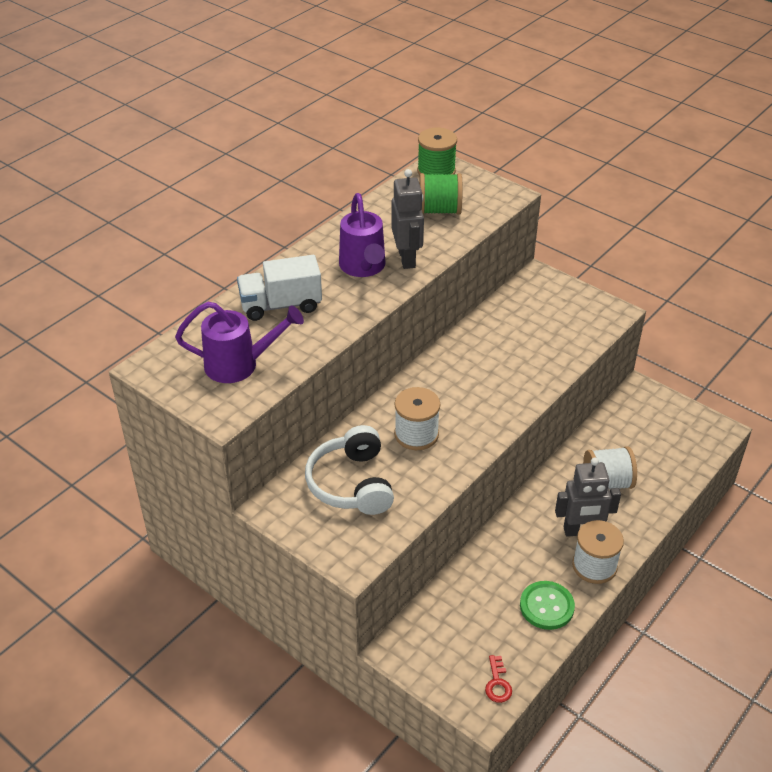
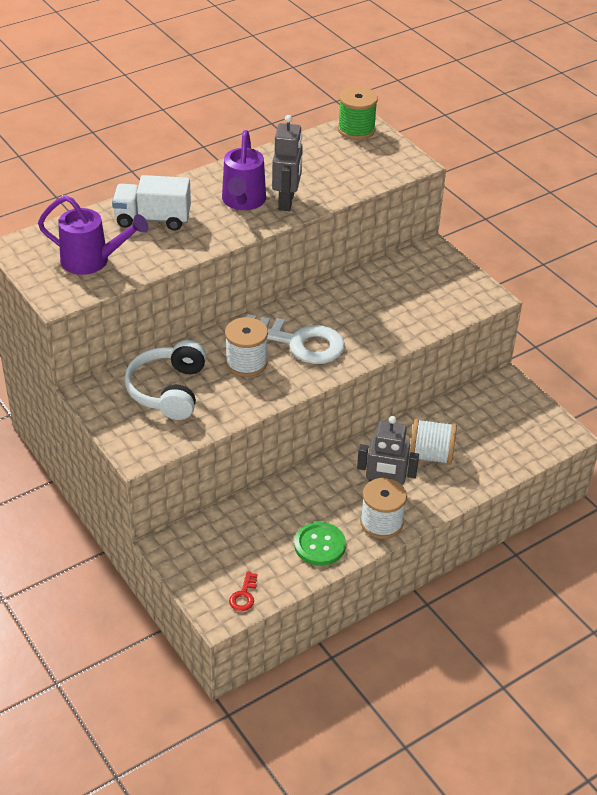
camera: 15 degrees right, 0 degrees up
(439, 210) = (340, 165): green spool -> none
(459, 400) = (300, 342): none -> white key

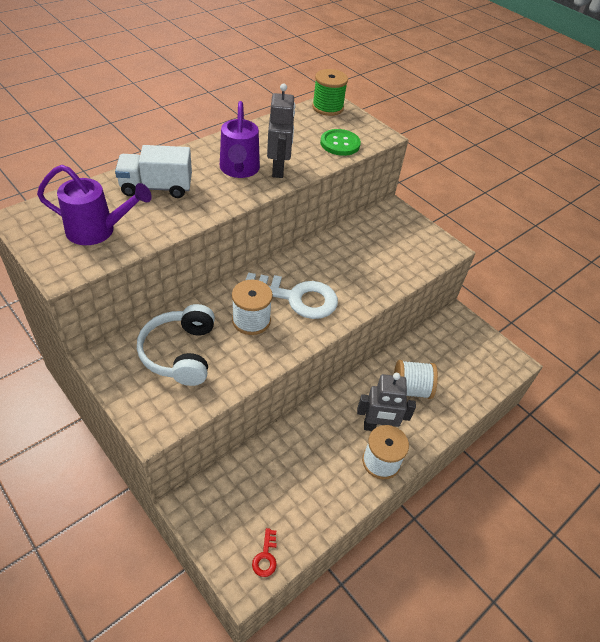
camera: 10 degrees left, 5 degrees up
(319, 545) = (330, 491): green button -> green button (340, 144)

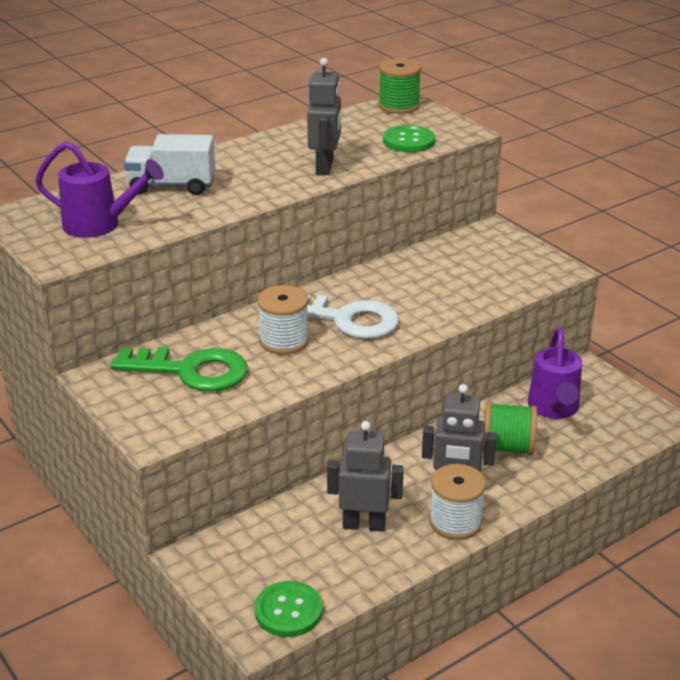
camera: 10 degrees right, 15 degrees down
(180, 353) = (191, 371): white headphones -> green key
(239, 170) = (275, 168): purple watering can -> purple watering can (554, 408)
(265, 557) = (288, 611): red key -> green button
(315, 467) = (364, 524): none -> grey robot
(410, 389) = (507, 447): white spool -> green spool

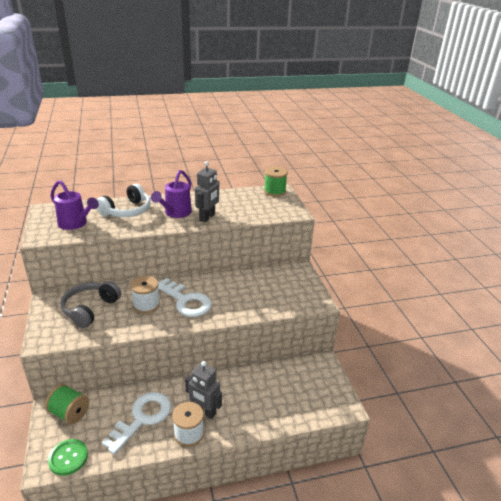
camera: 20 degrees right, 0 degrees up
(172, 186) = (127, 211): white truck -> white headphones
(191, 371) = (90, 309): green key -> grey headphones
(364, 524) = (142, 418): grey robot -> white key
(408, 141) = (262, 212): green button -> none
(507, 447) = (248, 396): green spool -> green spool (69, 413)
(554, 408) = (289, 380): purple watering can -> purple watering can (175, 213)

